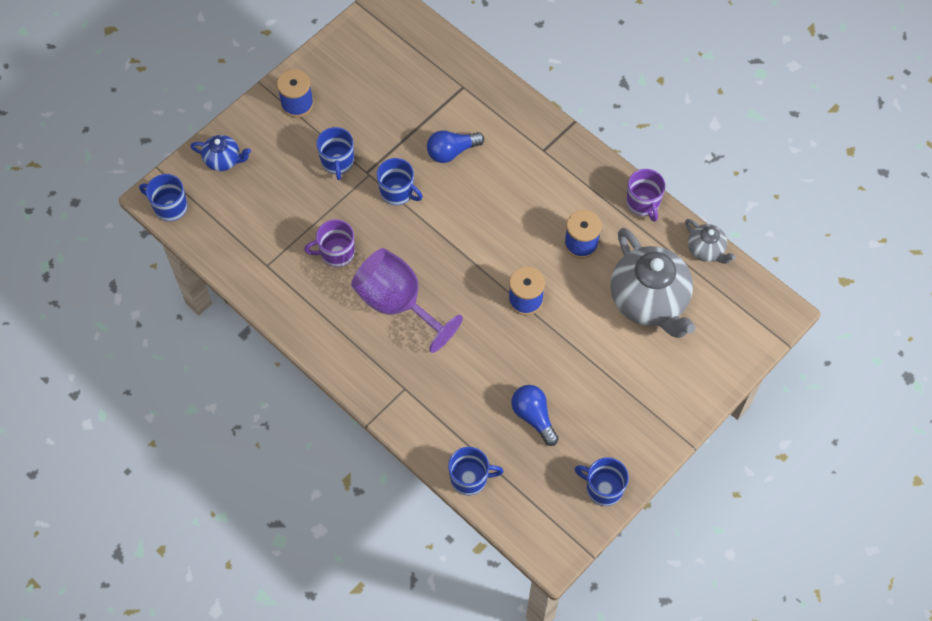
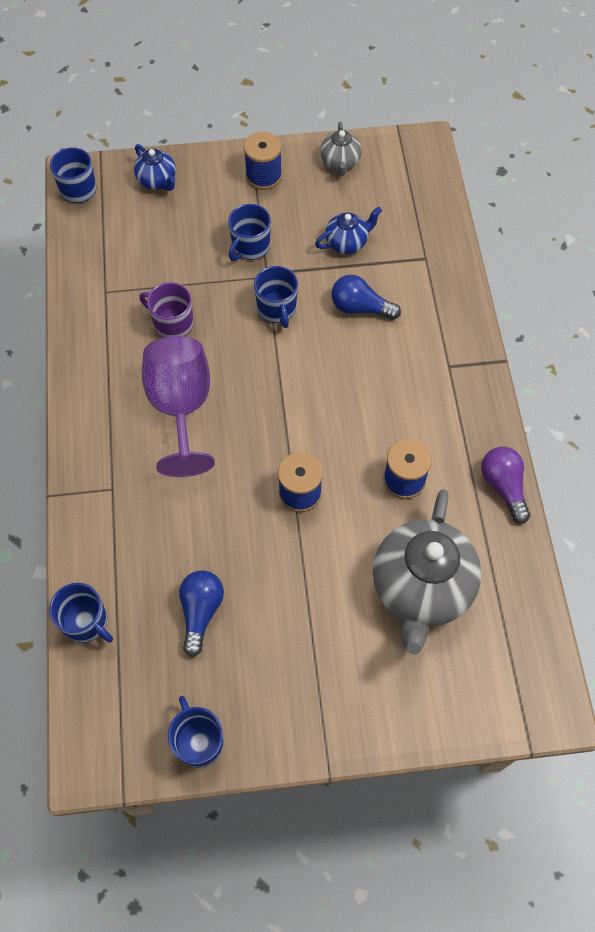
camera: 40 degrees right, 0 degrees up
(401, 113) = (347, 243): none -> blue teapot
(643, 203) = (503, 486): purple mug -> purple light bulb
(706, 250) = (528, 582): grey teapot -> grey teapot (340, 163)

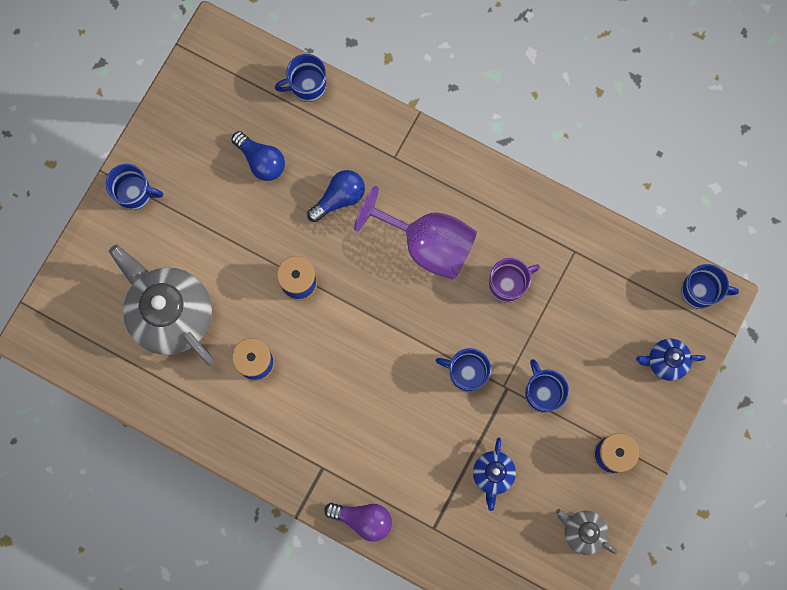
camera: 125 degrees right, 15 degrees up
(199, 741) = (179, 108): blue mug -> blue mug (134, 193)
(360, 307) = (422, 439): blue light bulb -> blue light bulb (339, 198)
(503, 486) = (199, 429): purple light bulb -> purple light bulb (363, 519)

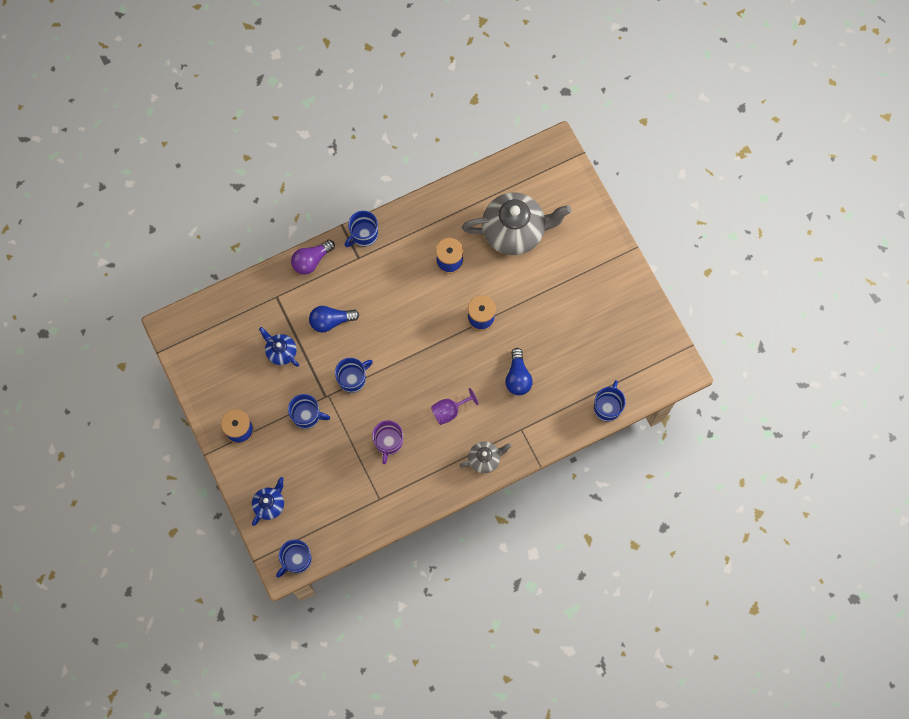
camera: 125 degrees right, 5 degrees down
(134, 193) = (607, 258): blue mug -> blue mug (363, 235)
(261, 161) = (576, 346): blue light bulb -> blue light bulb (331, 321)
(427, 244) = (450, 411): purple goblet -> purple goblet, size x0.51
(582, 531) = (209, 380): grey teapot -> grey teapot (484, 459)

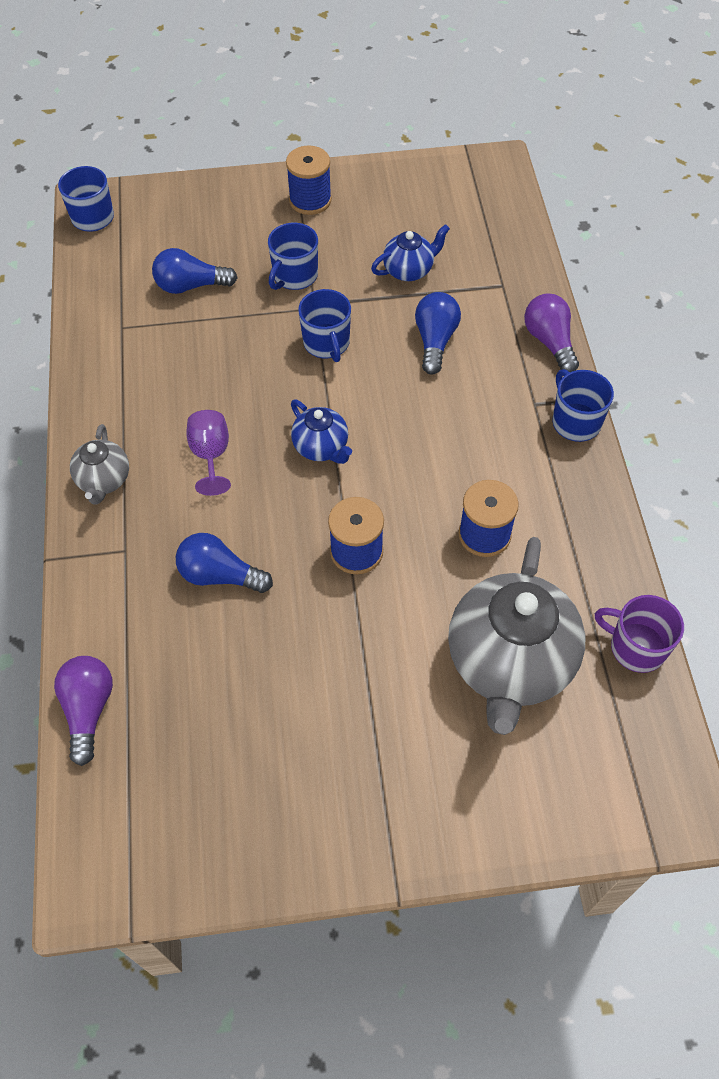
camera: 110 degrees right, 15 degrees down
(270, 504) = (186, 207): blue teapot -> blue teapot (321, 447)
(334, 473) = (191, 285): none -> blue light bulb
(388, 442) = (202, 361): purple mug -> purple mug (636, 647)
(607, 407) = (88, 710): blue mug -> purple light bulb

